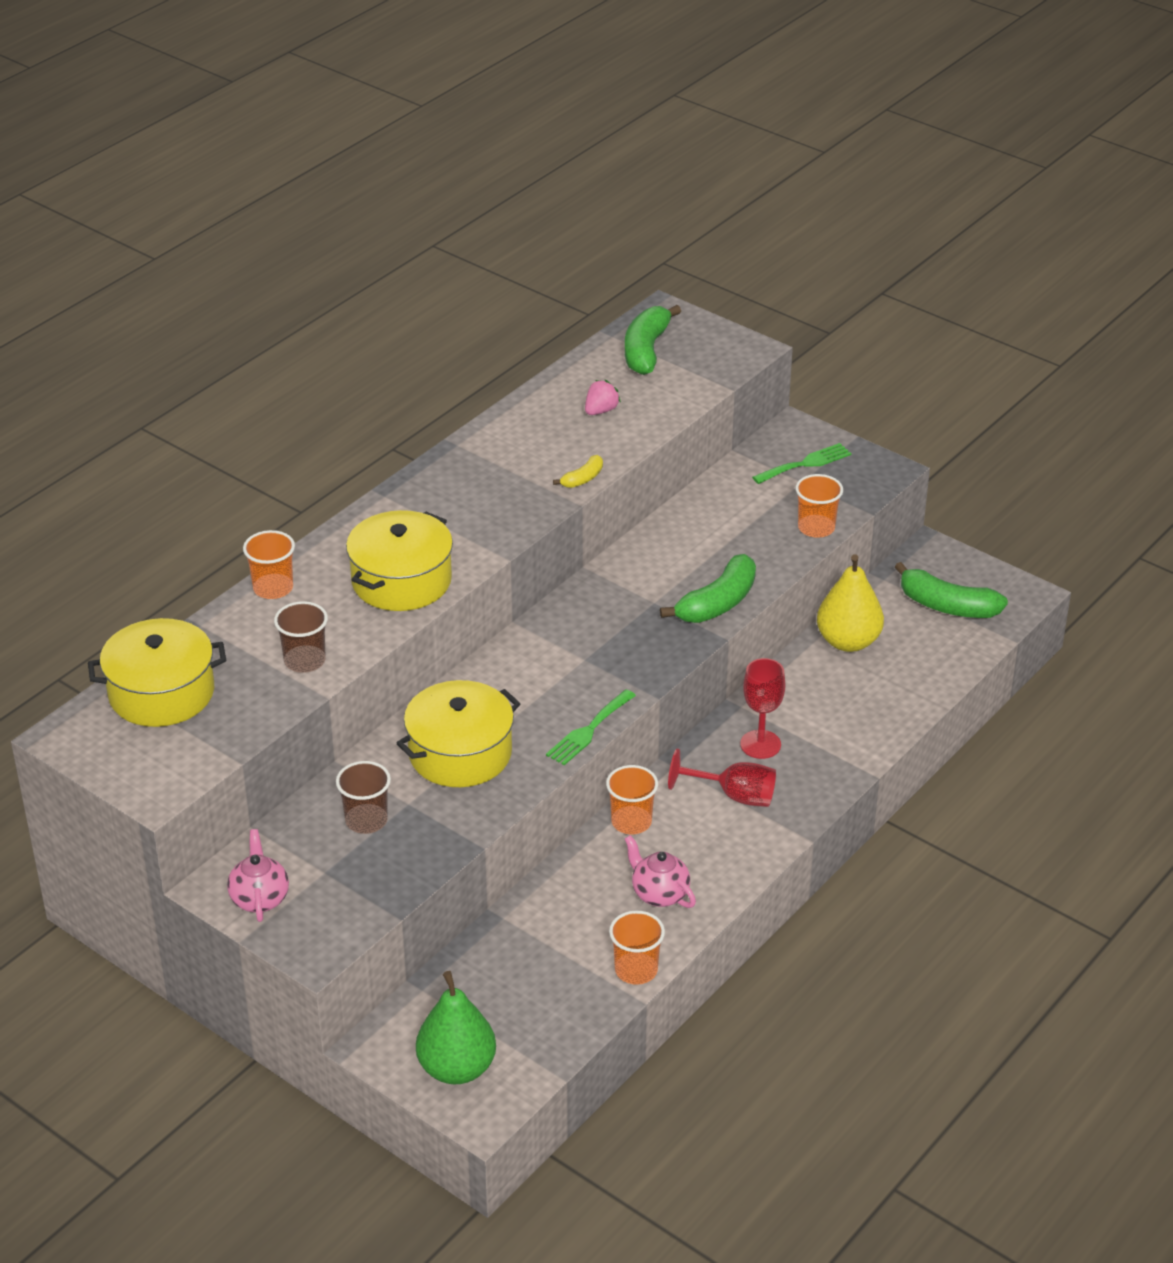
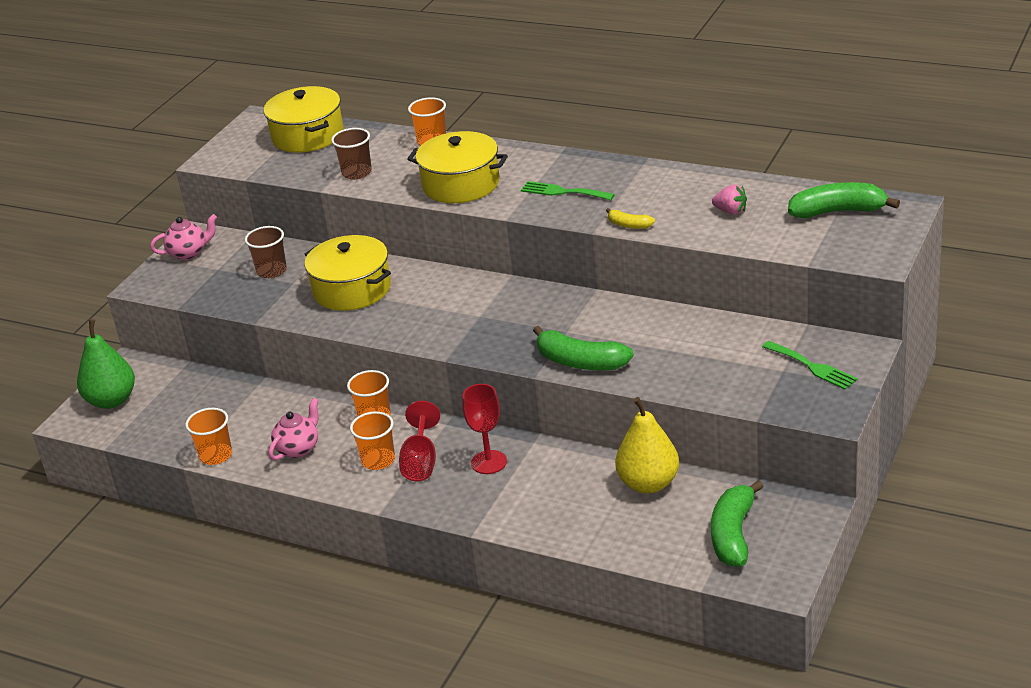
camera: 80 degrees right, 5 degrees down
(589, 730) = (395, 337): green fork -> green fork (563, 192)
(816, 528) = (716, 392): orange cup -> orange cup (378, 460)

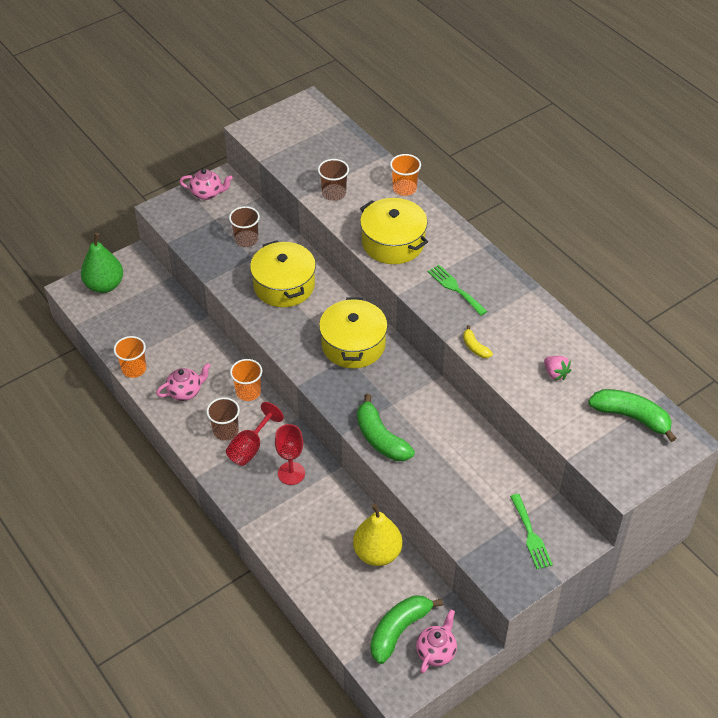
camera: 25 degrees right, 15 degrees up
(308, 135) = (328, 138): yellow pot -> yellow pot (353, 345)
(378, 460) = (225, 431): orange cup -> brown cup
(789, 533) = (436, 651): none -> pink teapot

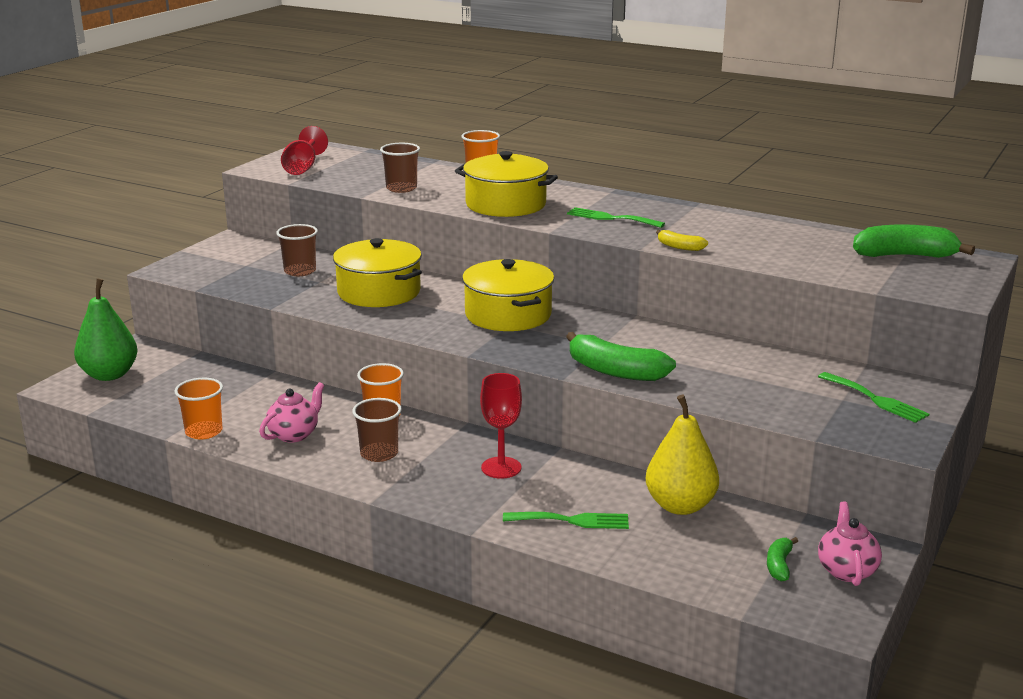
camera: 25 degrees left, 25 degrees down
(207, 193) = (220, 251): pink teapot -> none
(250, 447) = (425, 459): red goblet -> red goblet (302, 168)
(303, 541) = (572, 520): none -> green fork
(399, 630) = (779, 565): green banana -> green banana, size x0.51
(555, 373) = (788, 246): pink strawberry -> none

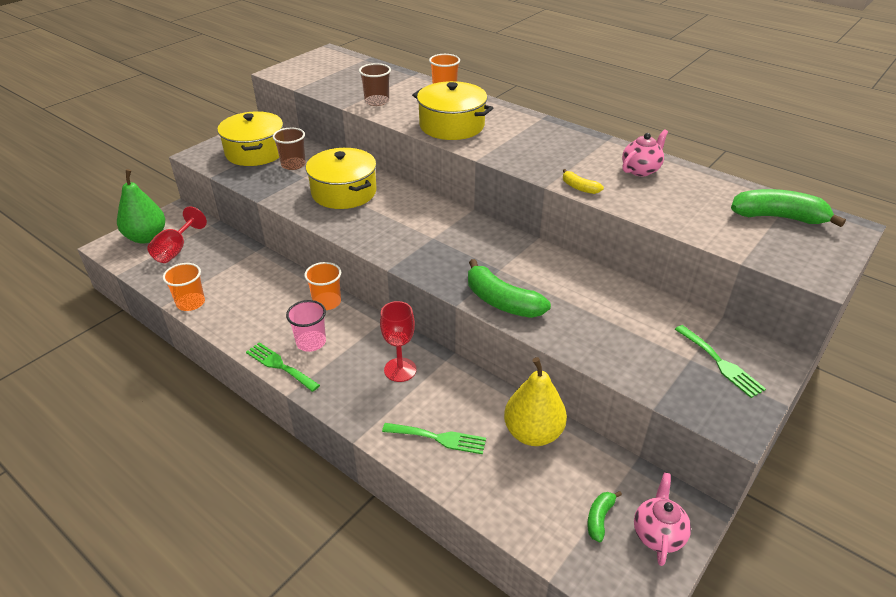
camera: 10 degrees right, 15 degrees up
(294, 434) = (255, 314): pink teapot -> pink teapot (641, 170)
(302, 168) = (311, 74): red goblet -> red goblet (176, 250)
(379, 454) = (311, 342): brown cup -> pink cup
(508, 315) = (435, 227): yellow pot -> yellow pot (255, 152)
(611, 218) = (532, 148): green fork -> green fork (280, 366)

